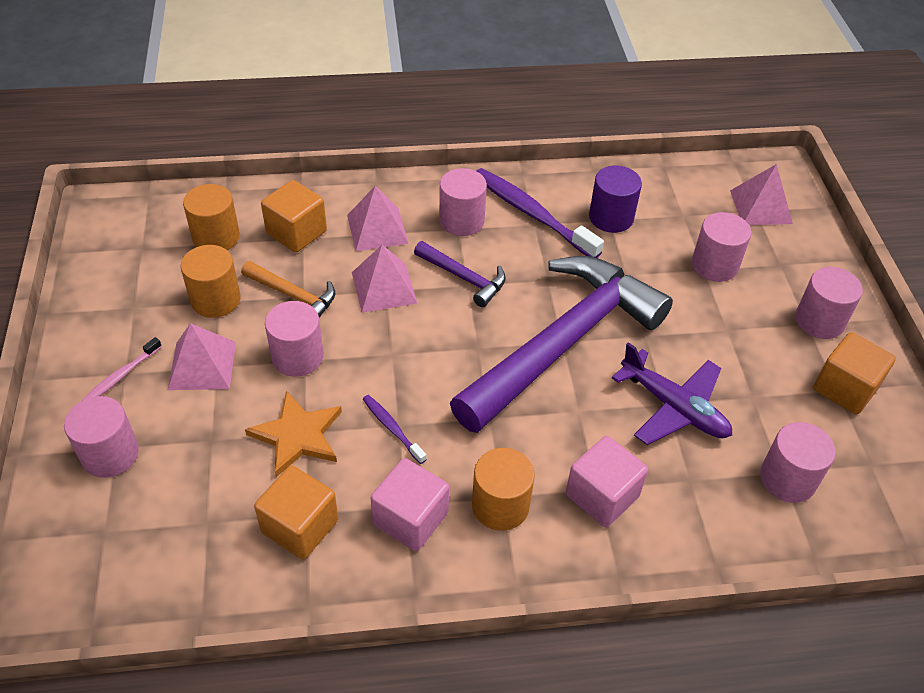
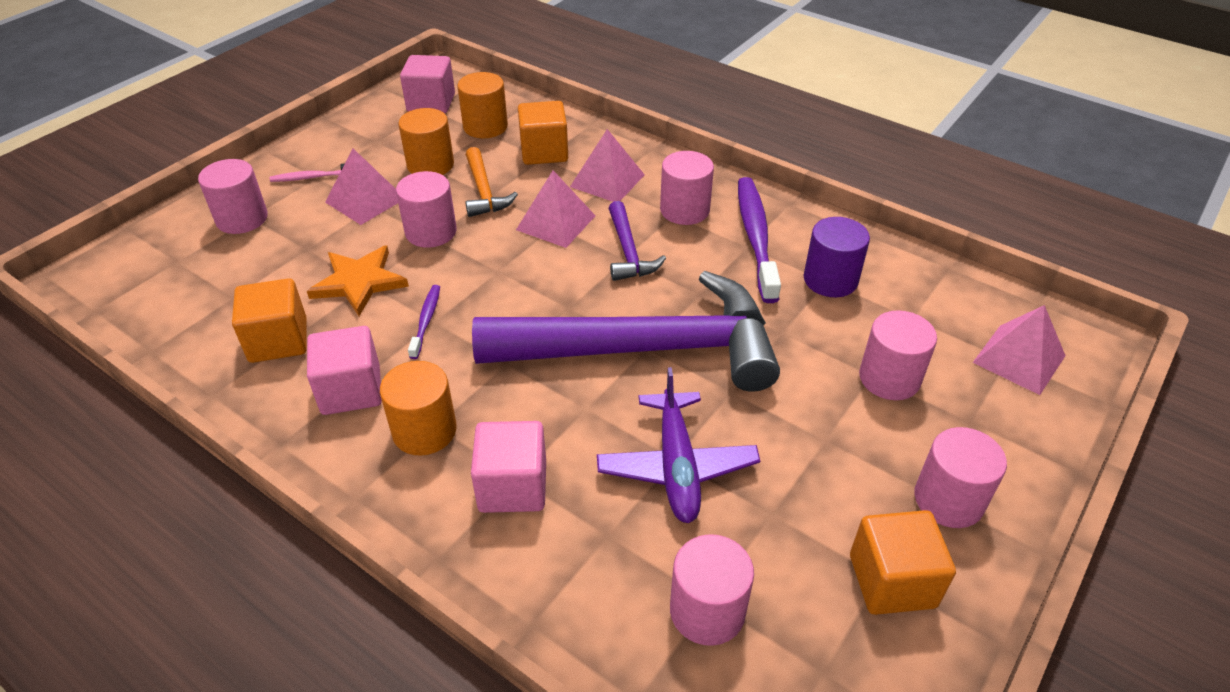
camera: 45 degrees right, 5 degrees down
(134, 242) = (431, 103): none -> pink cube

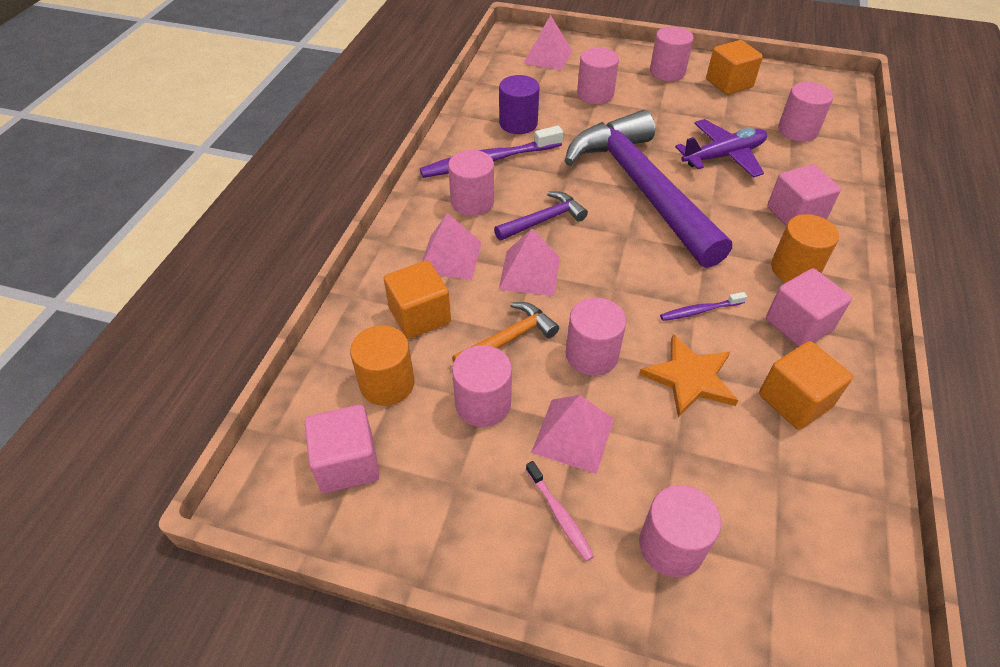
camera: 110 degrees left, 5 degrees up
(430, 165) = (483, 404): orange cylinder -> pink cylinder

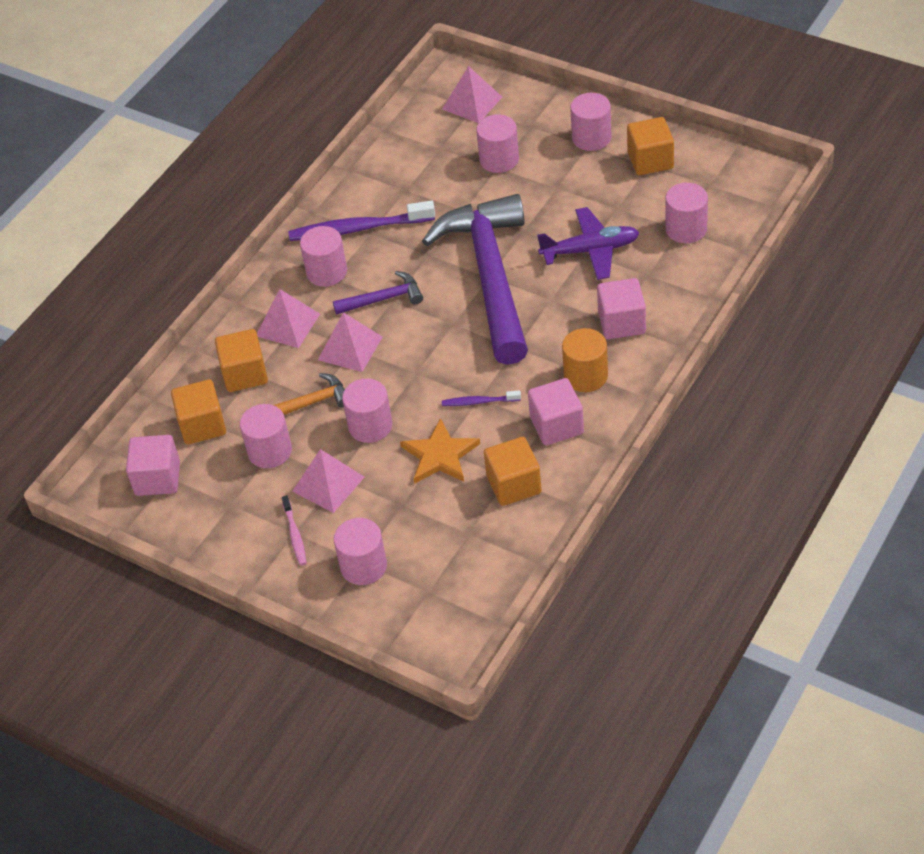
camera: 20 degrees right, 0 degrees up
(387, 383) = (202, 425): orange cylinder -> orange cube
(518, 123) = (404, 188): purple cylinder -> none

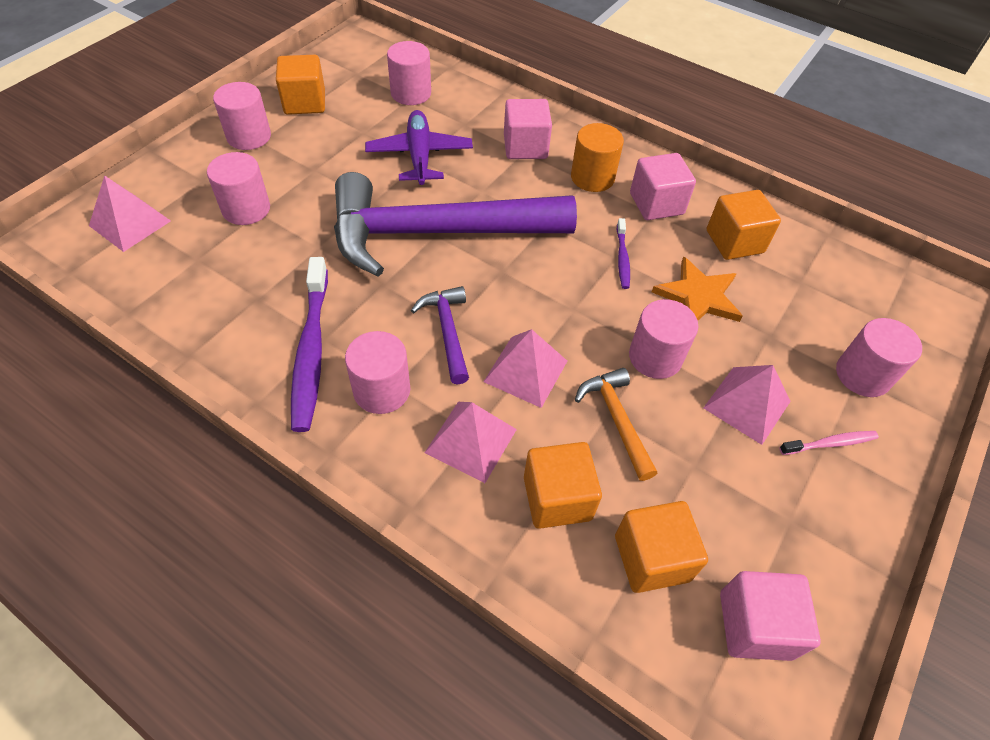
camera: 95 degrees left, 5 degrees up
(270, 451) = (697, 469): pink cylinder -> none

